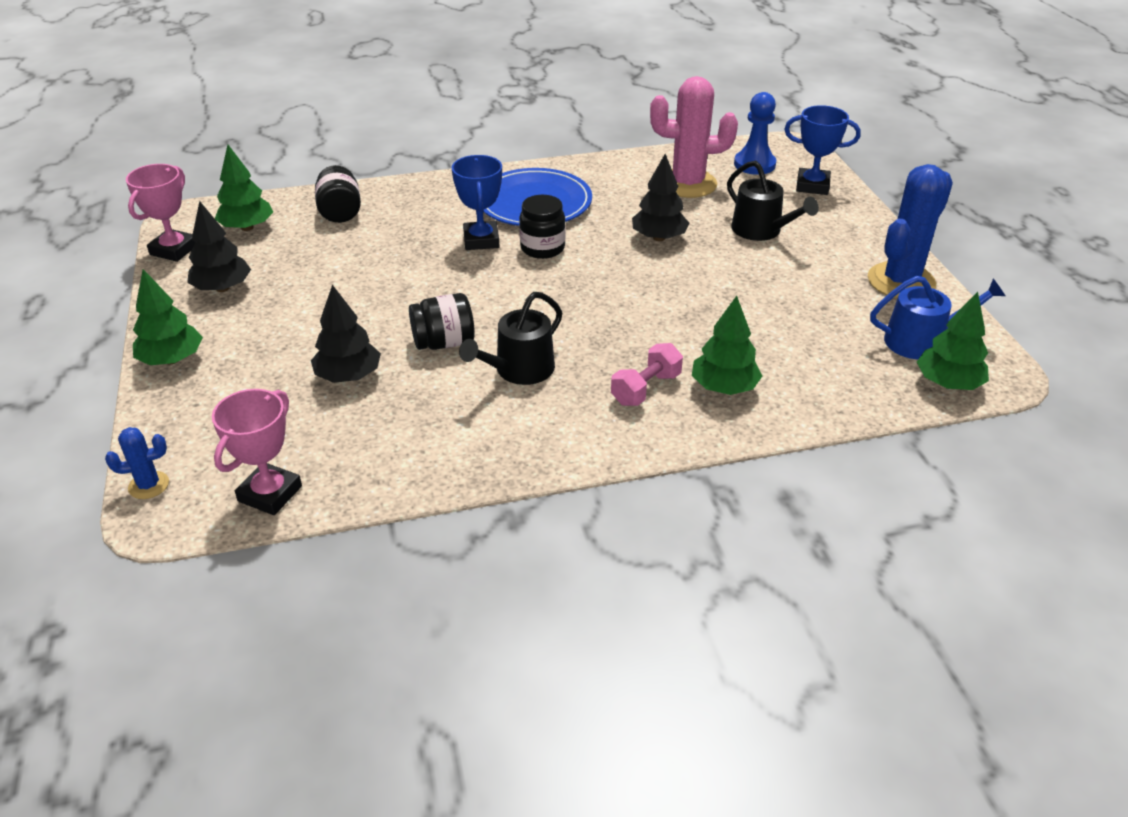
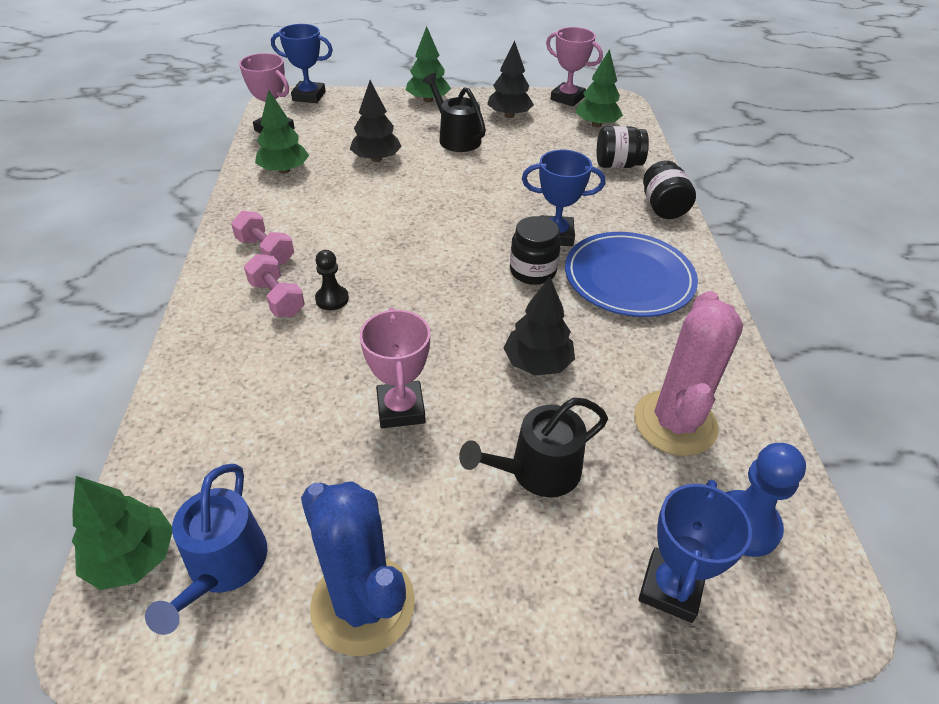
camera: 100 degrees right, 5 degrees up
(148, 485) = (309, 96): blue cactus -> blue trophy
(444, 343) = (397, 201): black jar -> black jar (663, 207)
(519, 370) = (342, 233): black watering can -> black watering can (456, 138)
(571, 419) = (265, 251): none -> pink dumbbell
(630, 353) = (332, 299): none -> black pawn
(724, 387) = (248, 350): green tree -> green tree (284, 170)
(742, 292) = (400, 409): none -> pink trophy

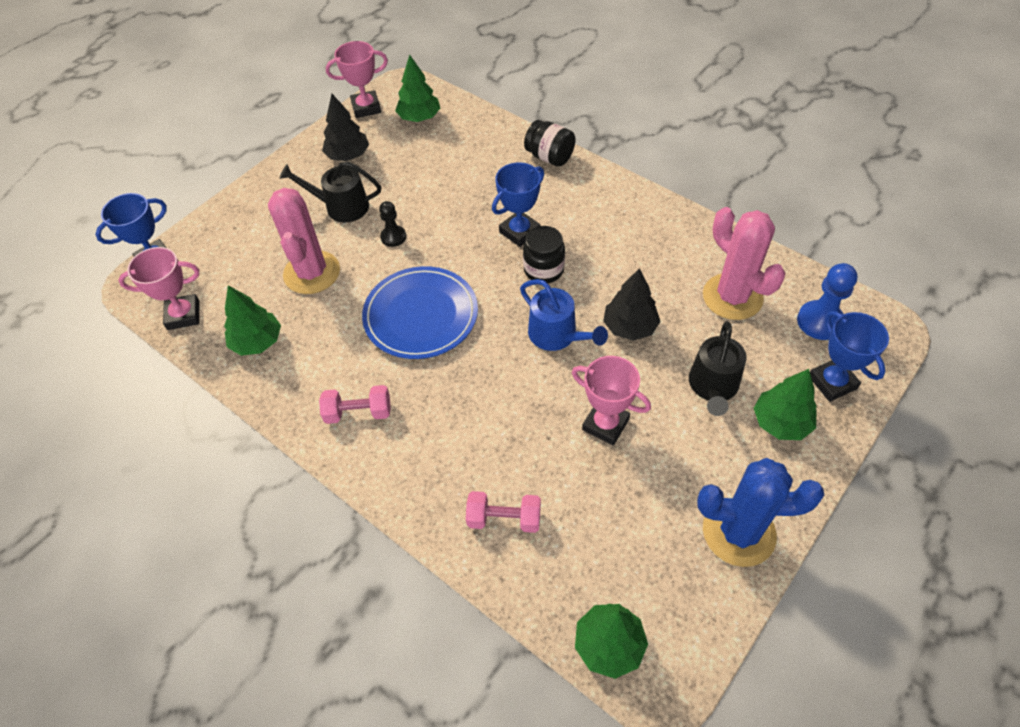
camera: 45 degrees left, 10 degrees up
(223, 566) = (655, 593): blue watering can -> blue watering can (557, 335)
(277, 299) = (426, 435): pink dumbbell -> pink dumbbell (504, 519)
(332, 299) = (460, 401): black pawn -> black pawn (393, 237)
(376, 159) = (312, 273): black tree -> pink cactus
(428, 100) = (264, 188): green tree -> green tree (780, 422)
(617, 165) = (479, 143): black jar -> none
(628, 278) = (599, 227): blue plate -> blue plate (421, 315)

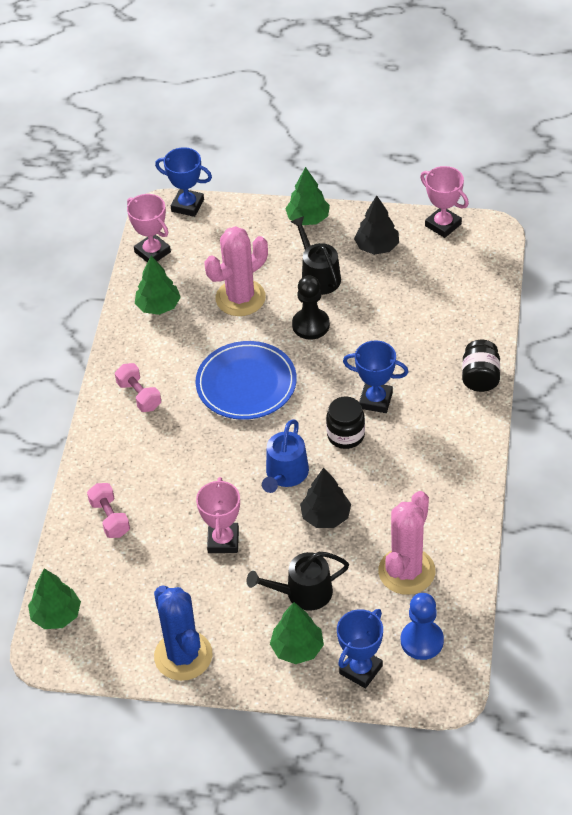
camera: 60 degrees right, 5 degrees down
(393, 237) = (311, 325): black pawn -> black pawn, size x1.58
(419, 118) = (459, 266): green tree -> green tree (308, 219)

